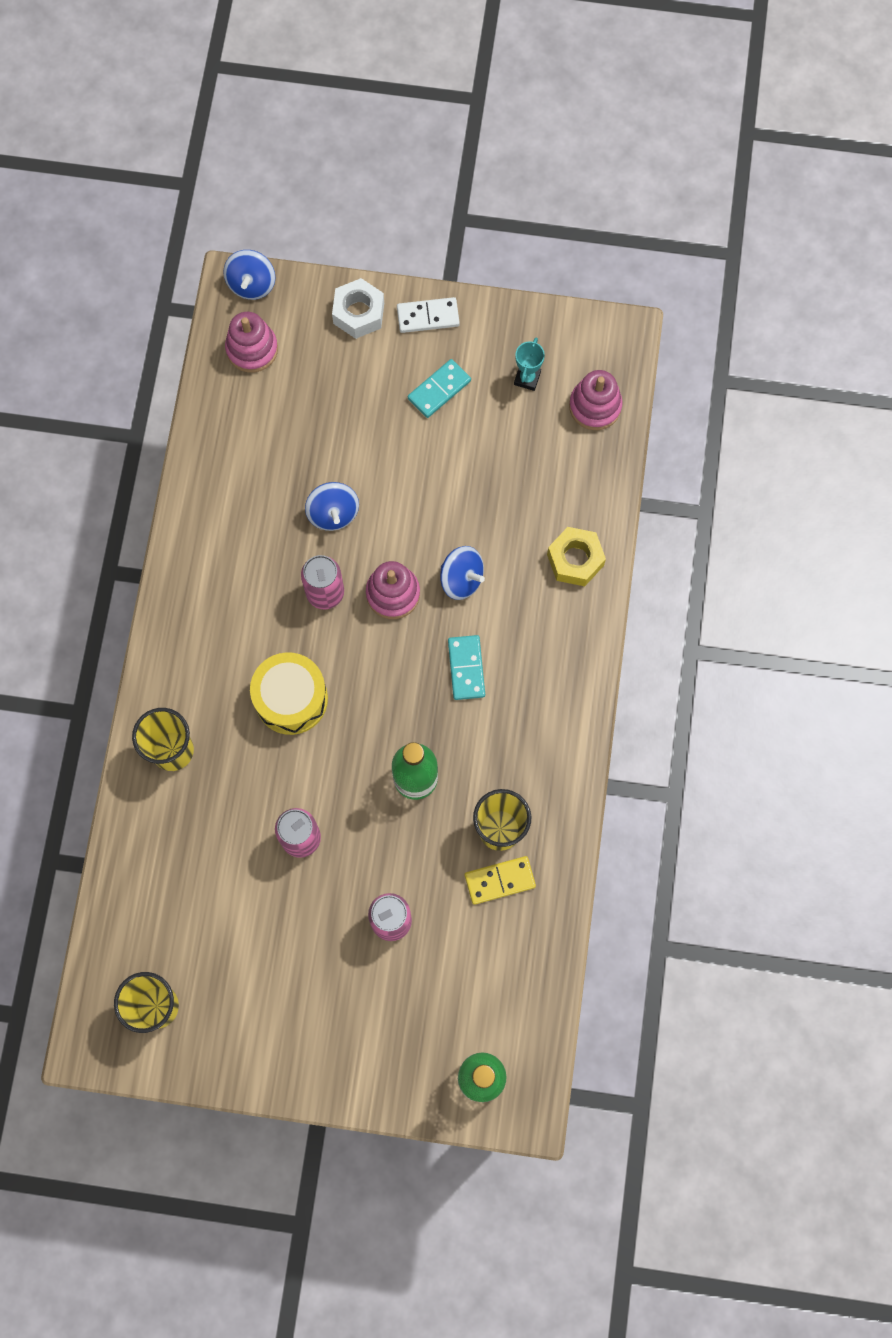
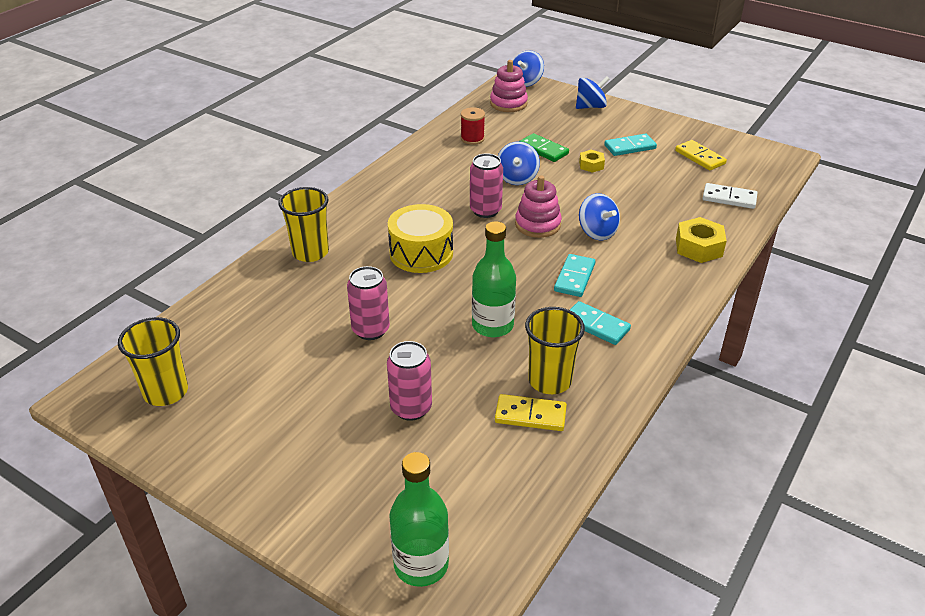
camera: 25 degrees right, 35 degrees down
(243, 451) = (472, 138): none -> red spool
(339, 440) = (543, 150): none -> green domino
(358, 313) = (590, 107): white nut -> blue spinning top
(408, 449) = (591, 165): none -> yellow nut
(428, 316) = (639, 118): white domino -> white domino (729, 198)
(514, 733) = (596, 325): none -> turquoise domino
(527, 378) = (700, 157): turquoise trophy -> yellow domino
(595, 406) = (748, 181): pink stacking toy -> none

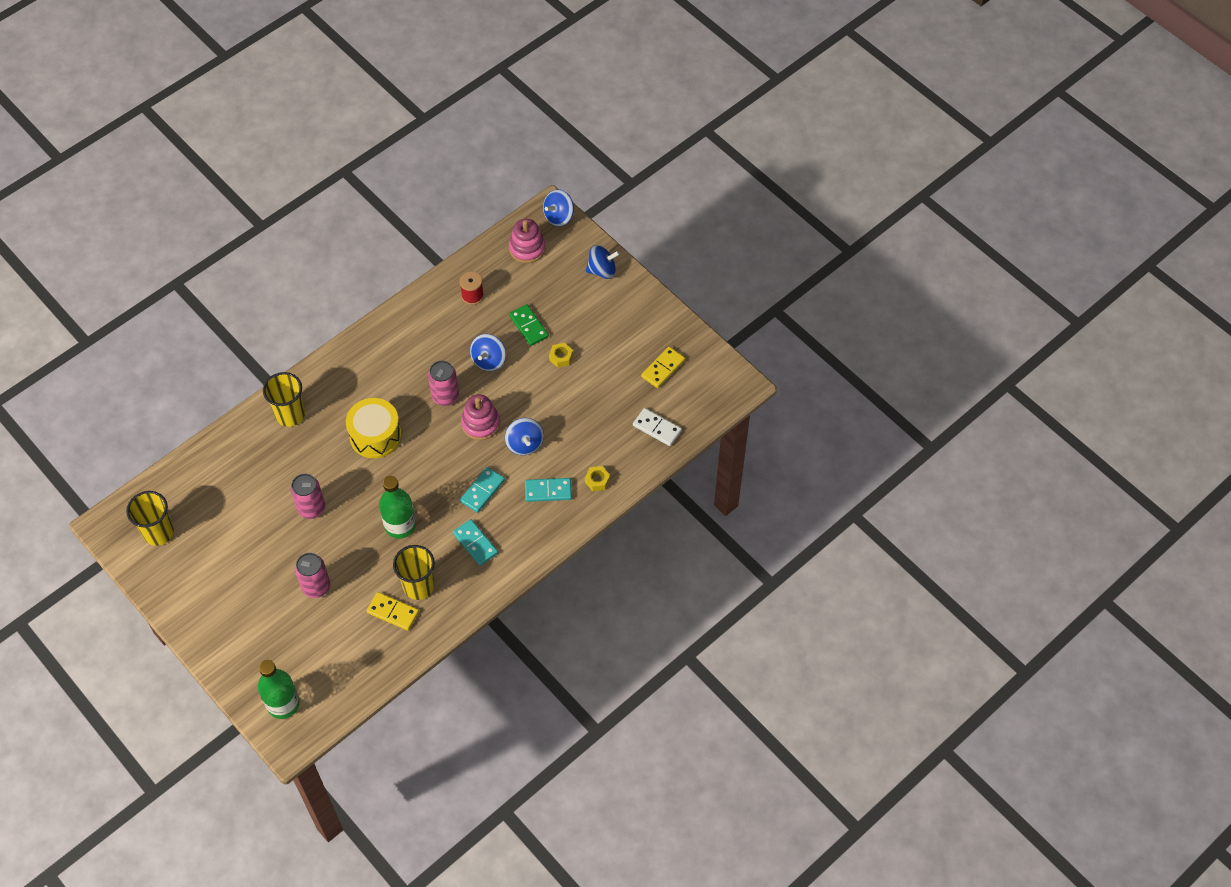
camera: 15 degrees right, 20 degrees up
(630, 147) = (608, 340): turquoise domino -> turquoise domino (548, 491)
(698, 247) = (597, 481): yellow nut -> yellow nut, size x0.60
(700, 157) = (663, 368): yellow domino -> yellow domino turned 60 degrees clockwise

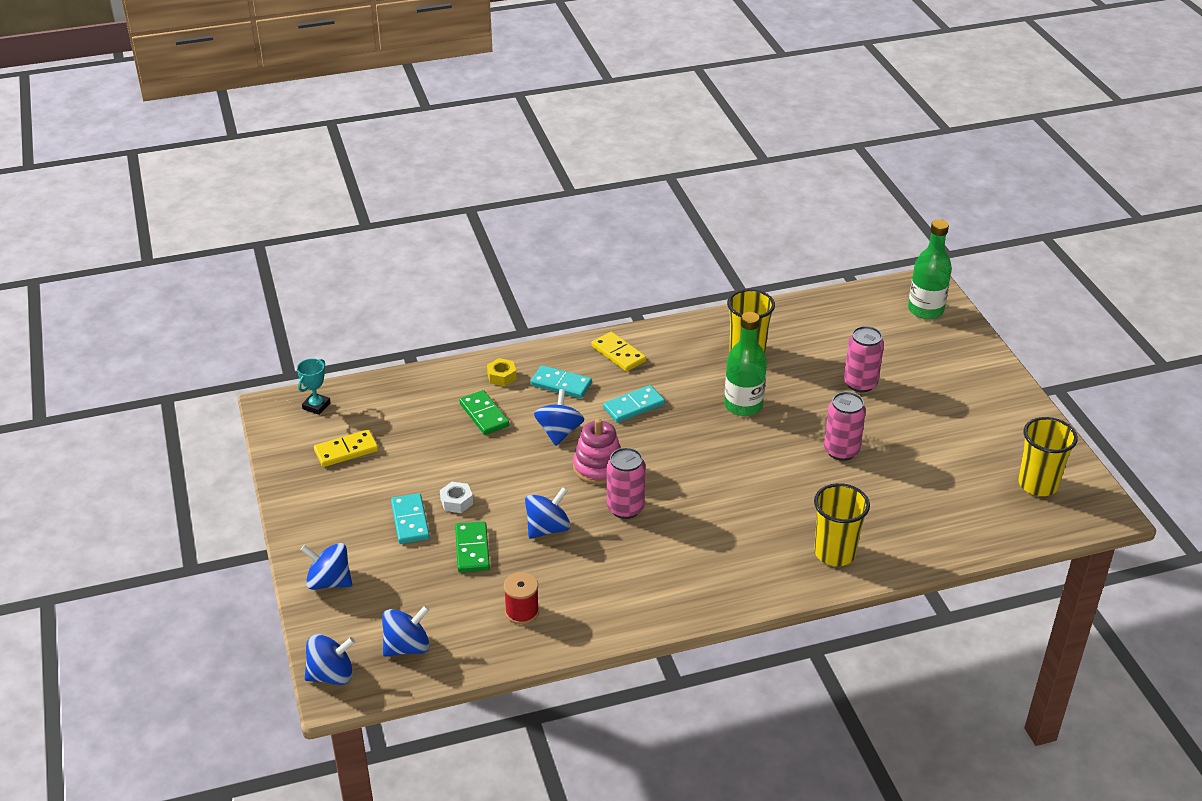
camera: 155 degrees left, 20 degrees down
(375, 435) = (733, 496): yellow drum -> none
(393, 612) = (784, 341): yellow domino -> yellow domino (618, 354)
(475, 543) = (667, 366): turquoise domino -> turquoise domino (410, 521)
(527, 248) = (407, 647): pink stacking toy -> blue spinning top
(561, 357) = (456, 502): yellow nut -> white nut
(588, 438) = (484, 415): none -> green domino
(657, 428) = (401, 399): white domino -> none
(713, 398) = (316, 406): none -> turquoise trophy

